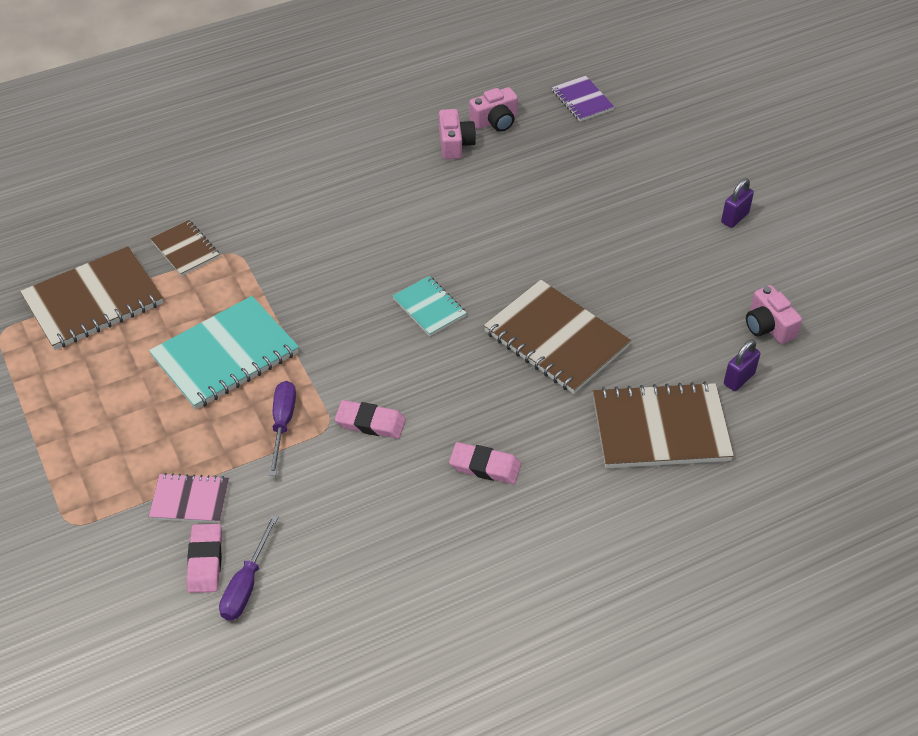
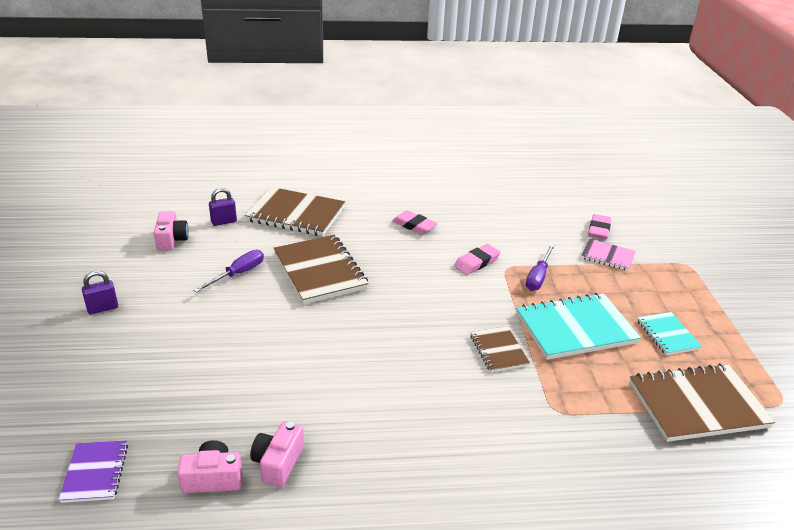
camera: 160 degrees left, 15 degrees down
(185, 250) = (606, 429): brown notebook -> brown notebook (498, 350)
(246, 584) = (575, 216): purple screwdriver -> purple screwdriver (238, 274)
(370, 422) = (476, 262): pink eraser -> pink eraser turned 75 degrees counterclockwise
(429, 307) = (399, 316): turquoise notebook -> turquoise notebook (667, 335)

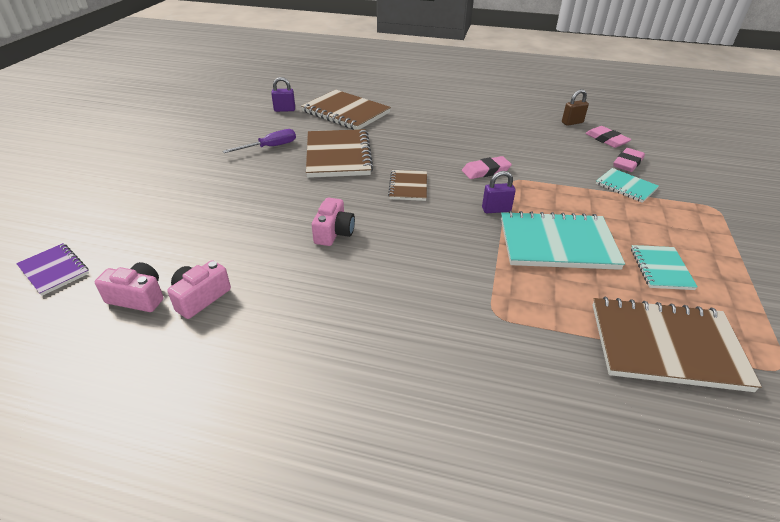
camera: 20 degrees right, 5 degrees up
(95, 472) = (54, 270): purple notebook -> purple notebook turned 60 degrees counterclockwise
(103, 308) = (151, 154): purple padlock -> purple padlock (496, 210)
(171, 240) = (236, 116): pink camera -> pink camera (334, 232)
(414, 225) = (443, 134): pink eraser -> pink eraser (606, 140)
(498, 350) = (465, 247): brown notebook -> brown notebook (408, 187)
(530, 190) = (572, 122): none -> brown padlock
(538, 277) = (541, 192): purple screwdriver -> none
(607, 256) = (625, 186): pink notebook -> turquoise notebook

